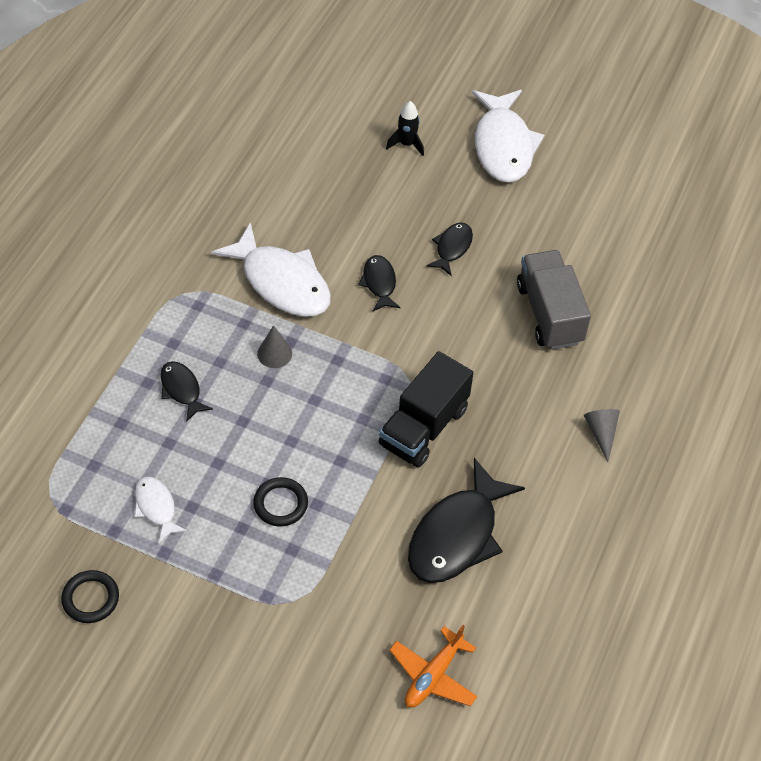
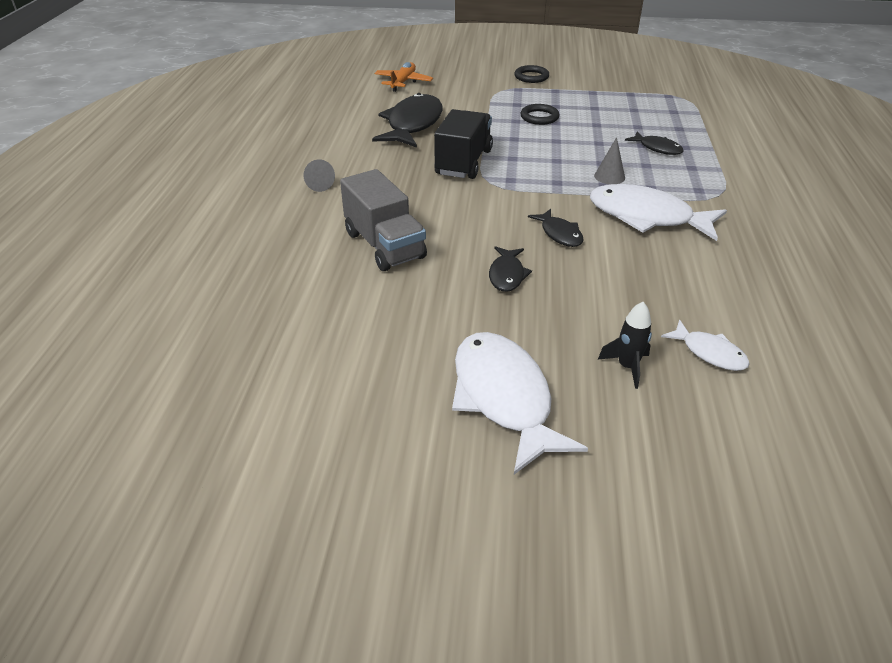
camera: 165 degrees right, 15 degrees down
(90, 598) = (616, 75): black ring -> black ring (531, 77)
(156, 507) = (615, 104): white fish -> white fish (709, 353)

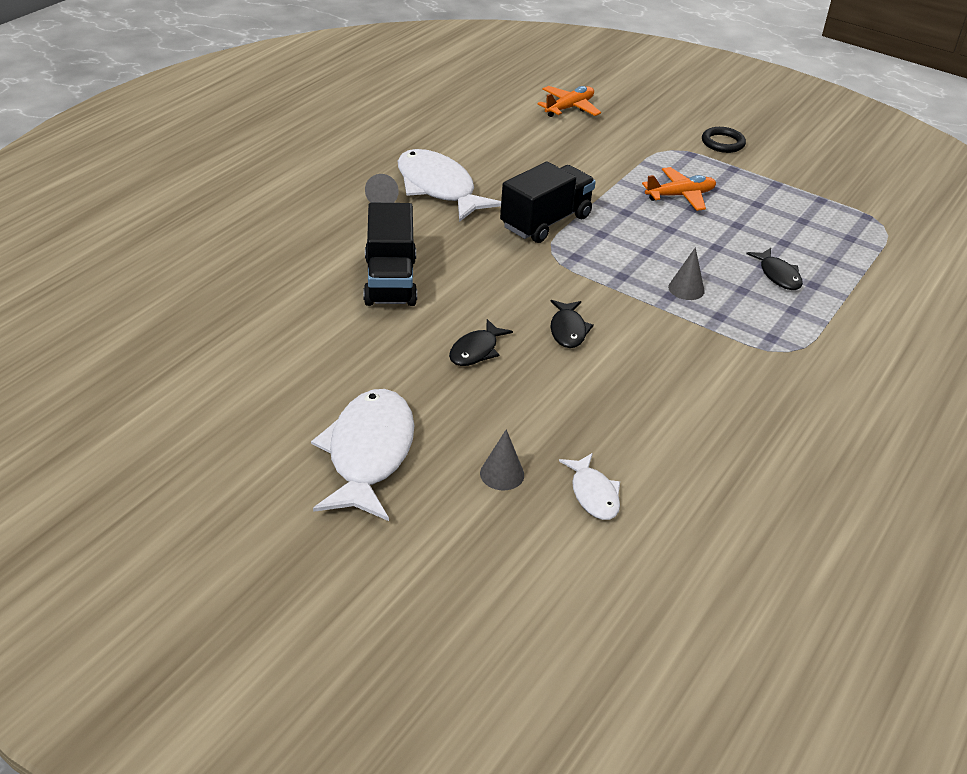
camera: 25 degrees right, 0 degrees up
(384, 245) = (390, 281): grey truck -> black truck
(413, 124) = (533, 162): black fish -> none
(539, 117) = (680, 196): black ring -> orange plane
(627, 367) = (502, 474): black rocket -> grey cone
(646, 217) = (679, 345): white fish -> white fish (439, 188)

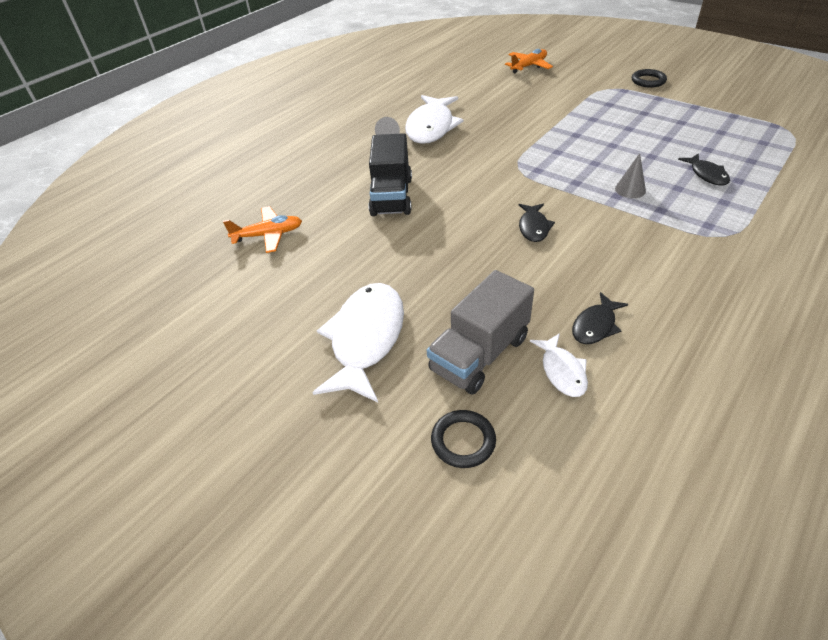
camera: 10 degrees right, 5 degrees up
(439, 188) = (431, 127): white fish -> white fish turned 135 degrees counterclockwise
(476, 350) = (458, 247): black fish -> black fish (595, 325)
(484, 562) = (463, 441): none -> black ring
(502, 474) = (479, 354): grey cone -> grey truck
(546, 222) = (513, 146): black truck -> none
(680, 196) = (618, 120): orange plane -> orange plane (268, 235)

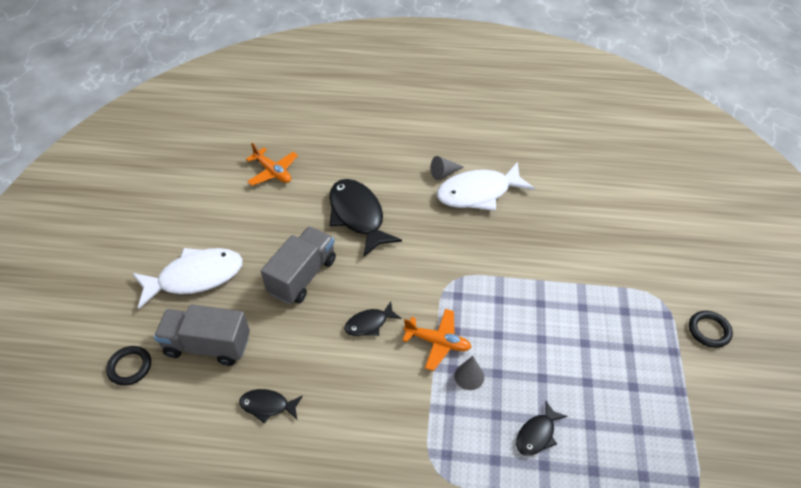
camera: 55 degrees right, 5 degrees up
(391, 197) = (358, 216): black truck -> black fish
(437, 253) = (302, 276): none -> grey truck
(528, 66) = (656, 215): orange plane -> orange plane (437, 342)
(562, 371) = (211, 400): white fish -> none

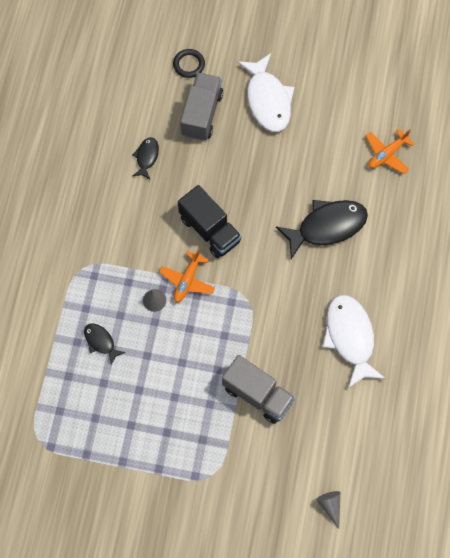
camera: 95 degrees right, 20 degrees up
(302, 276) = (262, 180): grey truck -> grey truck (257, 394)
(369, 324) = (210, 230): black fish -> black truck
(444, 173) = (379, 308): grey cone -> grey cone (330, 506)
(709, 331) = (175, 507): black ring -> none

